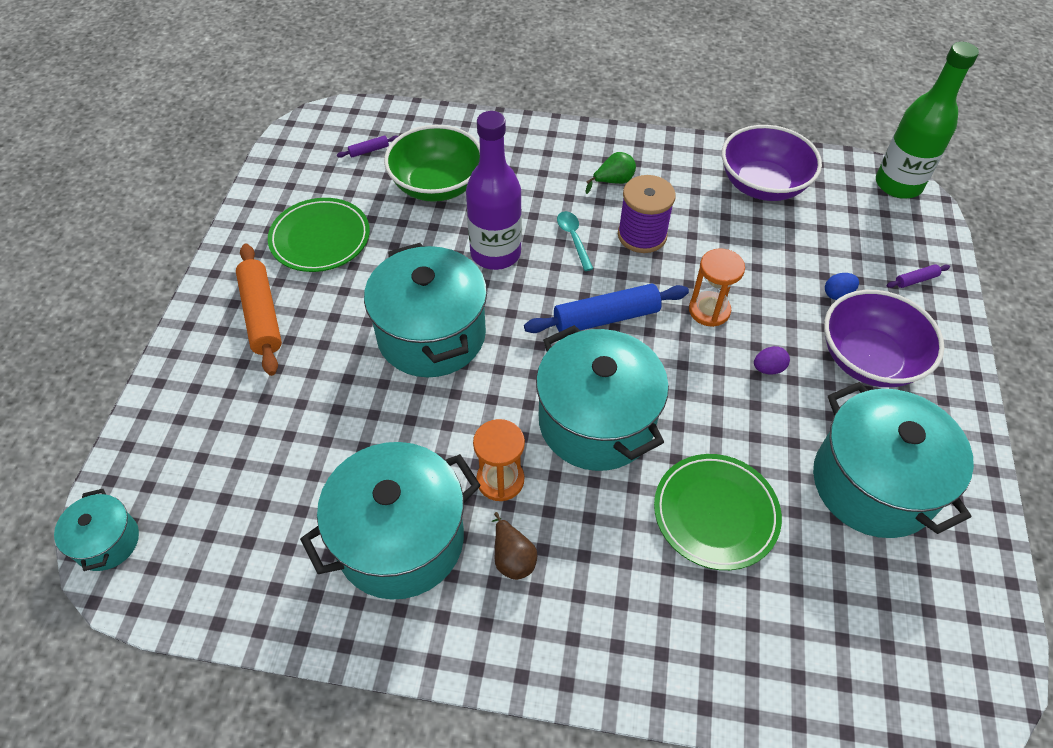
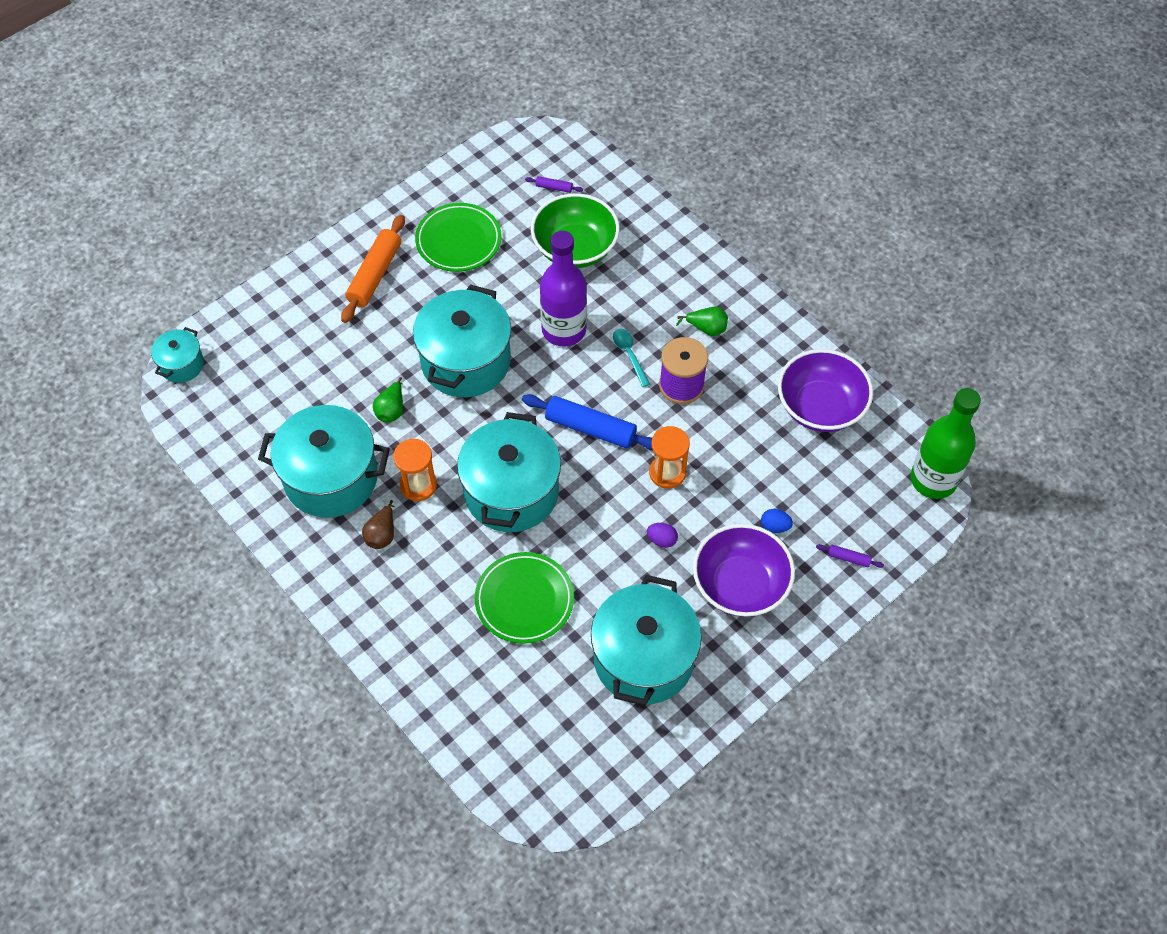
camera: 40 degrees right, 5 degrees up
(400, 427) = (391, 410): none -> green pear
(573, 238) = (629, 355): turquoise spoon -> turquoise spoon turned 45 degrees counterclockwise

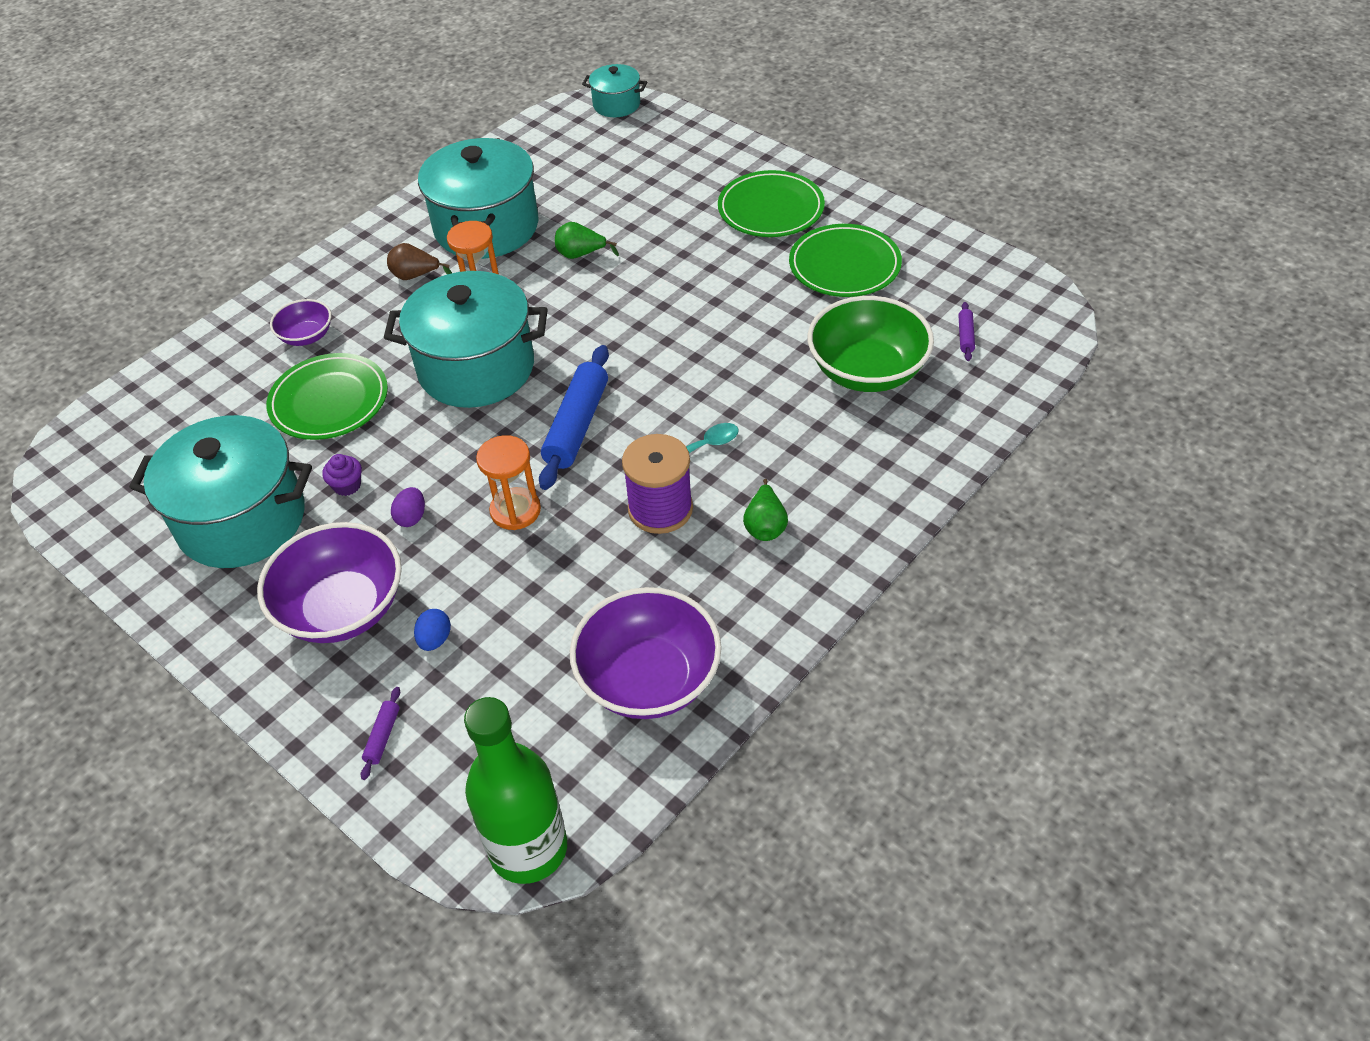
camera: 85 degrees right, 10 degrees down
(375, 274) = (771, 209): orange rolling pin -> green plate
(438, 620) = (306, 336): none -> purple bowl
(465, 361) = (660, 301): turquoise pot -> none
(564, 330) = (728, 379): purple bottle -> none
(621, 584) = (347, 485): none -> purple cupcake

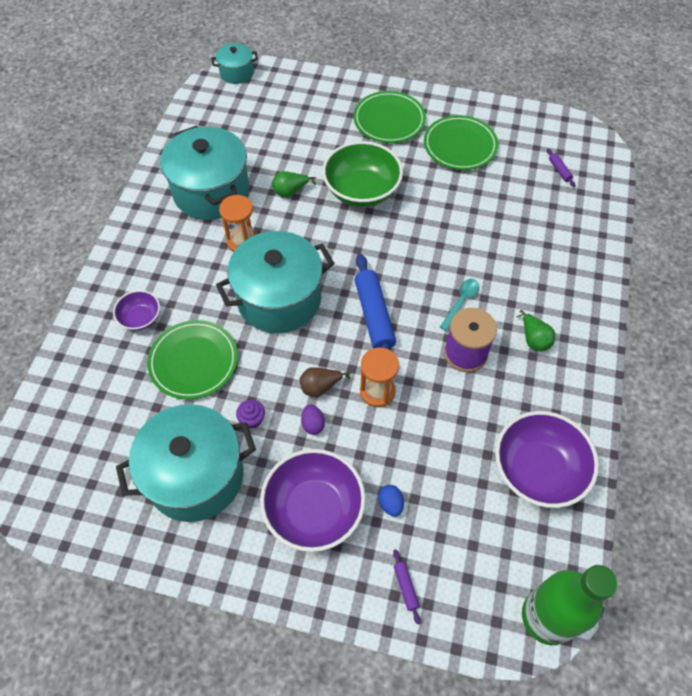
camera: 30 degrees left, 10 degrees up
(416, 276) = (187, 245): brown pear -> brown pear (320, 387)
(867, 371) = (521, 213): green bowl -> green bowl (362, 191)

